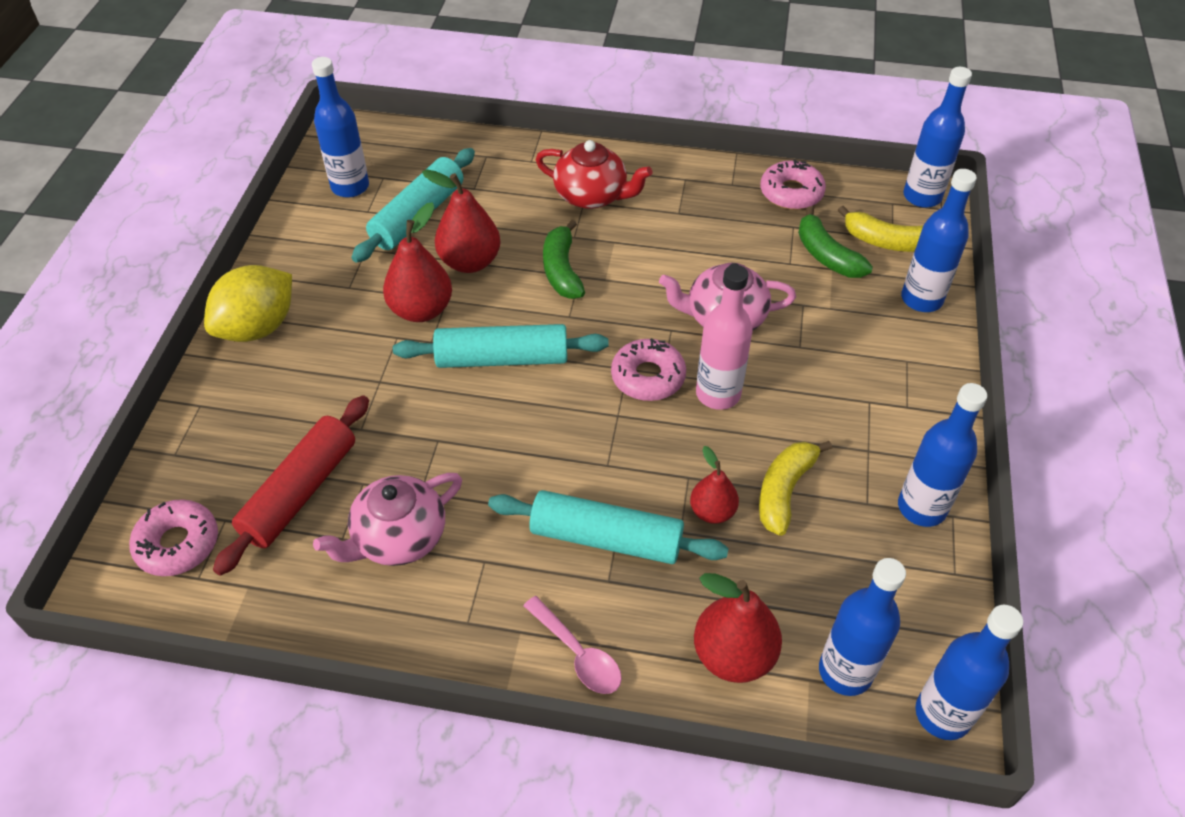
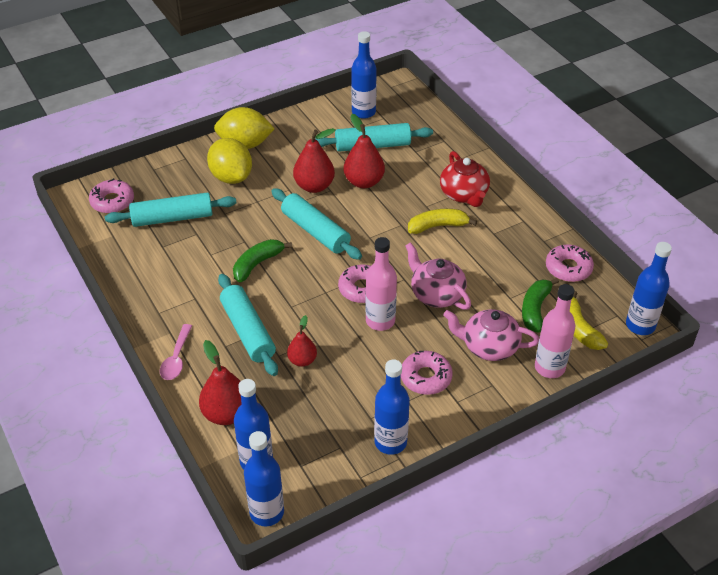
camera: 50 degrees right, 5 degrees down
(300, 492) = (172, 218): red rolling pin -> turquoise rolling pin
(301, 379) = (231, 177): none -> yellow lemon
(398, 538) = (179, 263): pink teapot -> pink teapot (488, 346)
(562, 270) = (397, 216): green banana -> green banana (257, 264)
(784, 491) = (344, 381): yellow banana -> yellow banana (438, 226)
(846, 410) = (426, 377): none -> pink donut
(921, 299) = (549, 367): blue bottle -> pink bottle

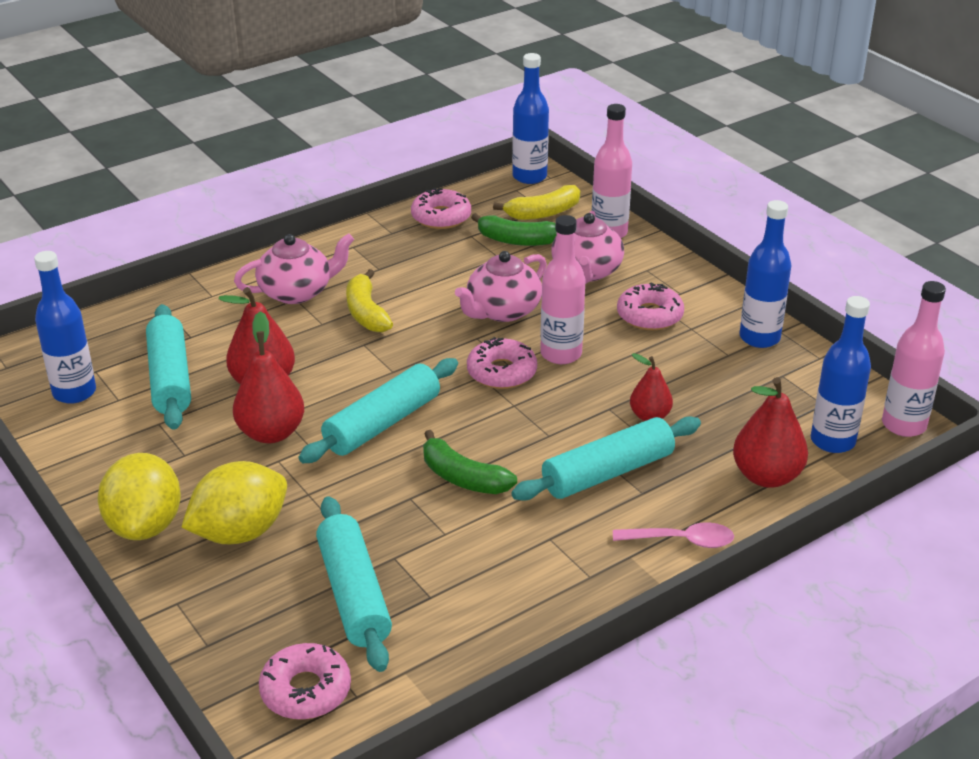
camera: 95 degrees left, 10 degrees down
(267, 512) = (903, 425): blue bottle -> pink bottle
(464, 194) = (297, 292): red teapot -> pink teapot

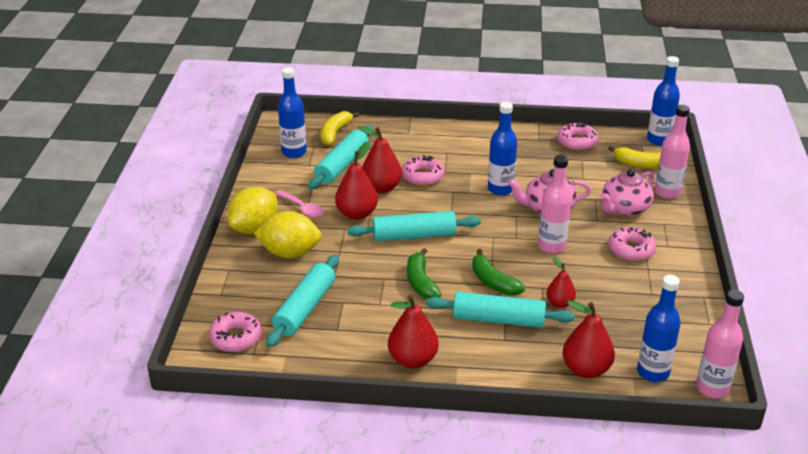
camera: 40 degrees right, 0 degrees up
(297, 292) = (451, 149): pink teapot -> none
(366, 312) = (473, 176): yellow banana -> yellow banana (335, 133)
(501, 372) = (507, 240): pink donut -> pink donut (423, 176)
(516, 240) = (605, 173): green banana -> green banana (493, 282)
(570, 579) = (412, 360): none -> red pear
(681, 540) = (494, 374): pink spoon -> pink spoon (302, 208)
(759, 338) = (684, 294): blue bottle -> blue bottle (500, 189)

